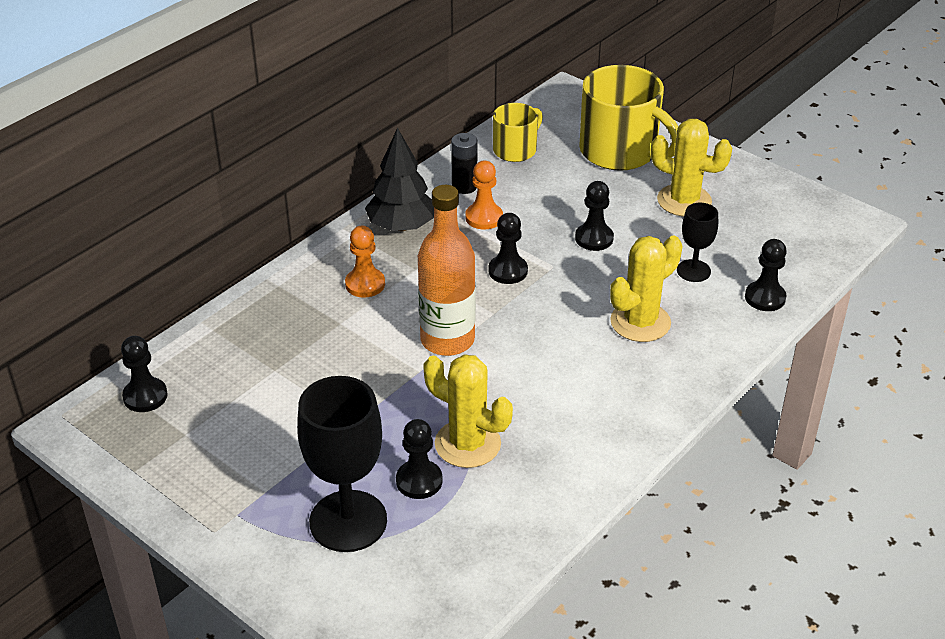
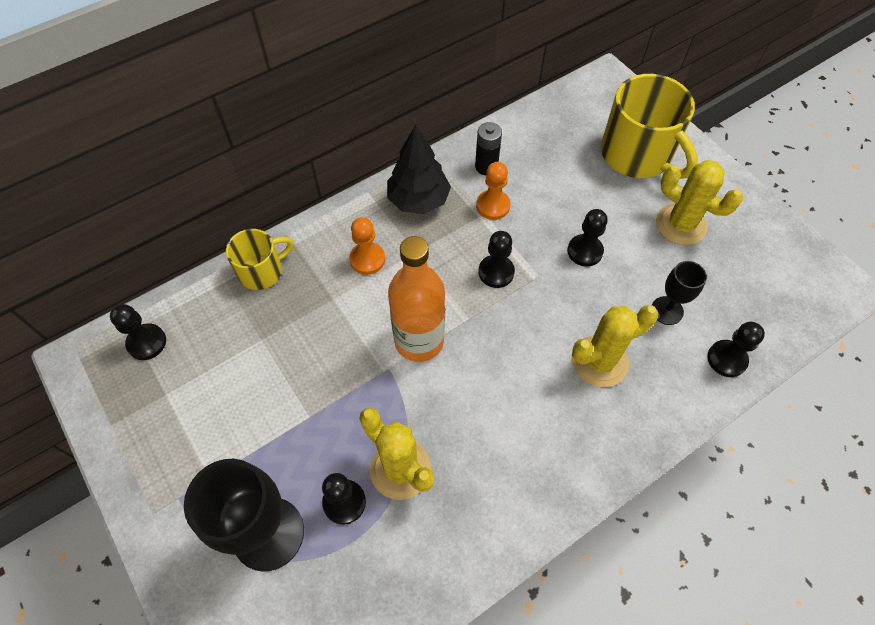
camera: 15 degrees right, 20 degrees up
(516, 150) = (543, 134): yellow mug -> yellow mug (262, 271)

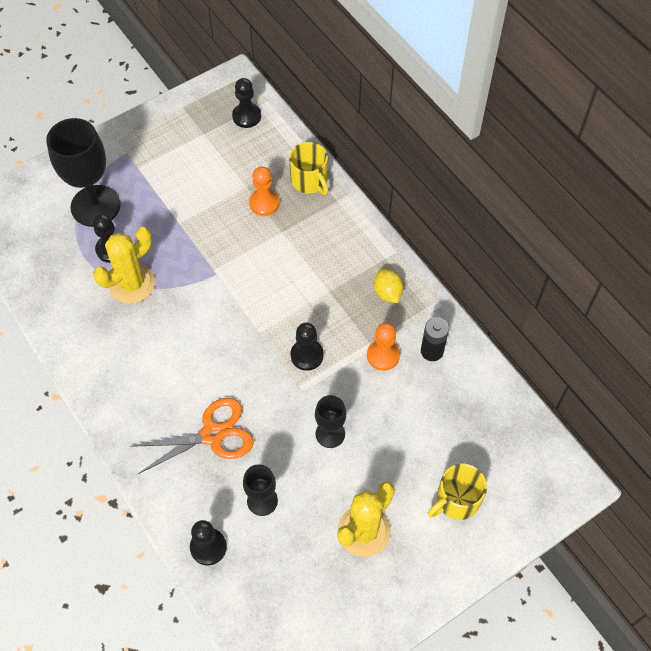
camera: 90 degrees right, 0 degrees up
(367, 259) = (321, 254): orange pawn -> orange pawn (264, 203)
(418, 200) = (387, 293): black tree -> yellow lemon
(419, 341) = (240, 295): orange bottle -> none
(585, 251) = (330, 434): black pawn -> black goblet
(599, 361) = (212, 435): yellow cactus -> orange scissors
(637, 155) = (456, 500): yellow mug -> yellow mug, size x0.57

